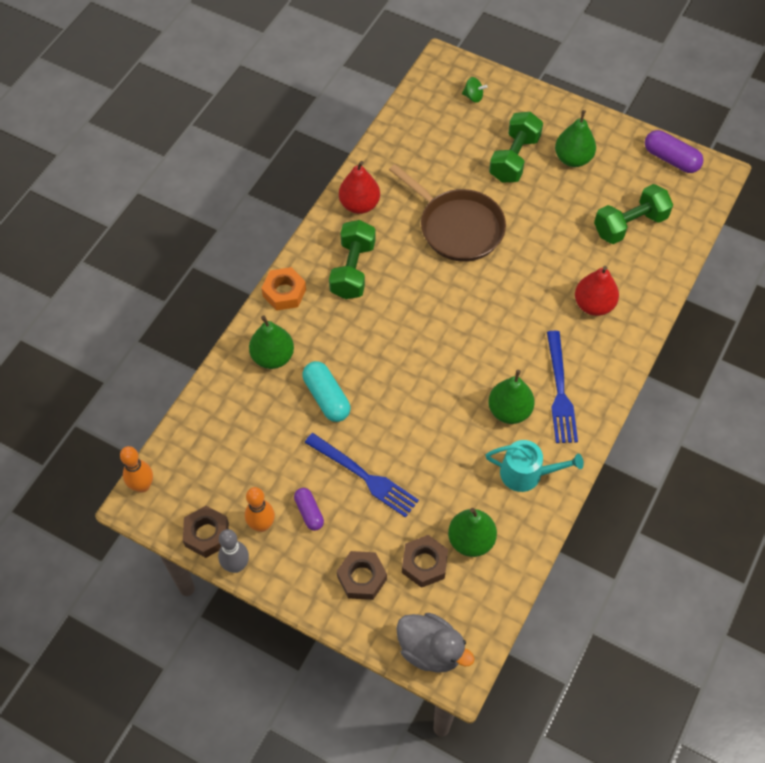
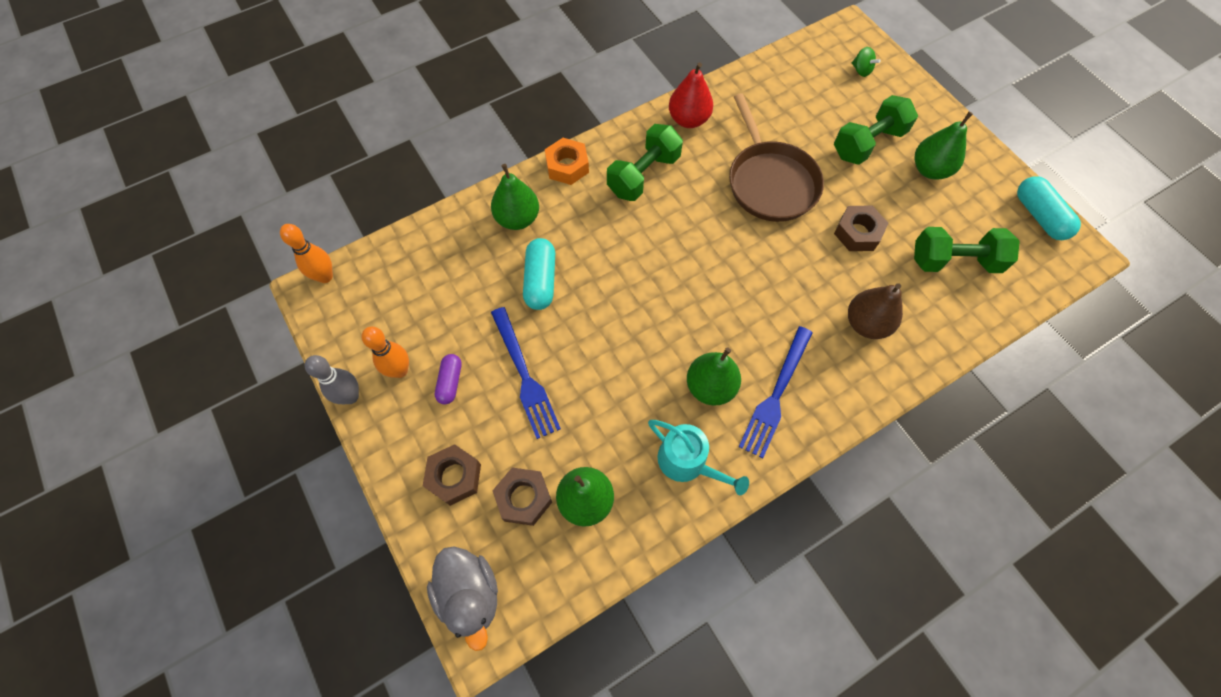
camera: 30 degrees right, 5 degrees up
(207, 534) = (346, 352): brown nut -> brown nut (857, 233)
(593, 305) = (866, 323): red pear -> brown pear
(671, 159) = (1039, 216): purple capsule -> turquoise capsule

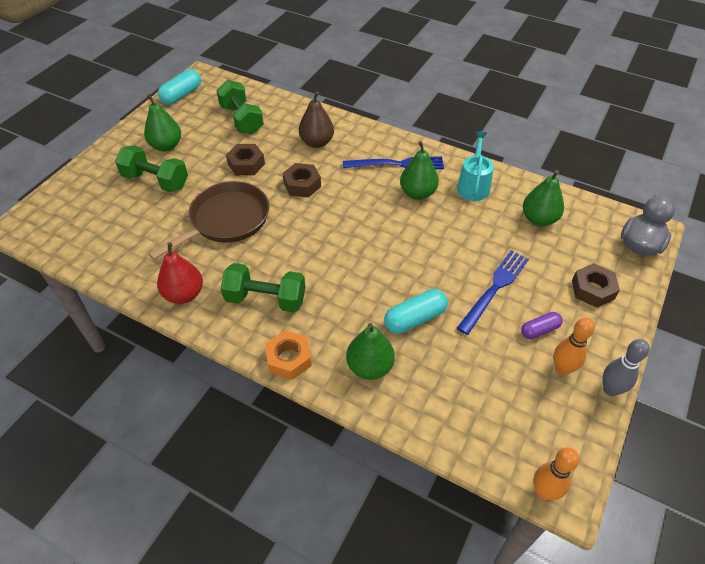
camera: 120 degrees left, 15 degrees down
(523, 498) = (567, 248): brown nut -> brown nut (302, 185)
(861, 70) = (71, 205): green spinning top -> none

